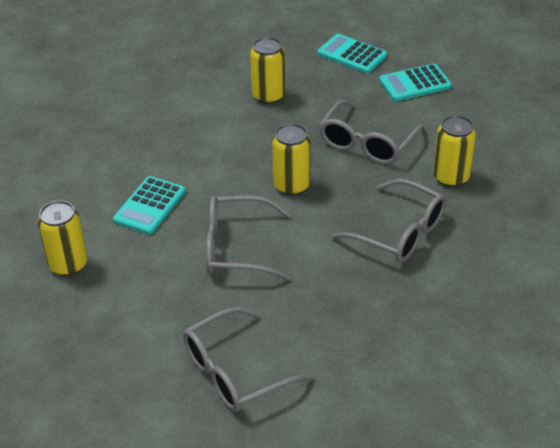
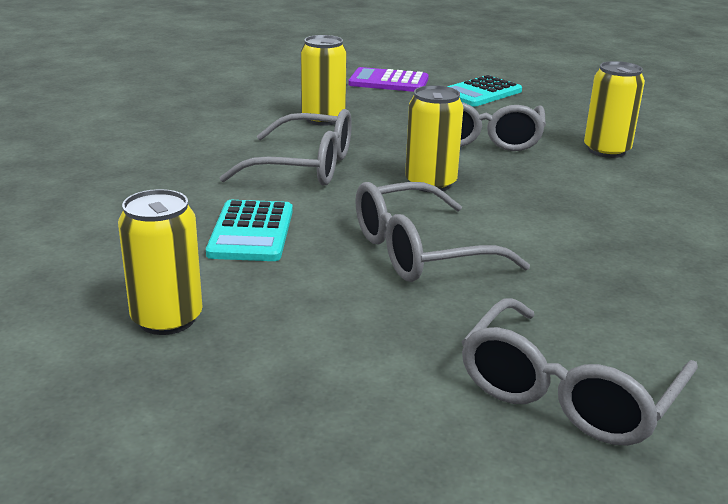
camera: 25 degrees left, 15 degrees down
(352, 54) = (388, 82): turquoise calculator -> purple calculator
(399, 232) = (608, 202): grey glasses -> grey glasses (304, 167)

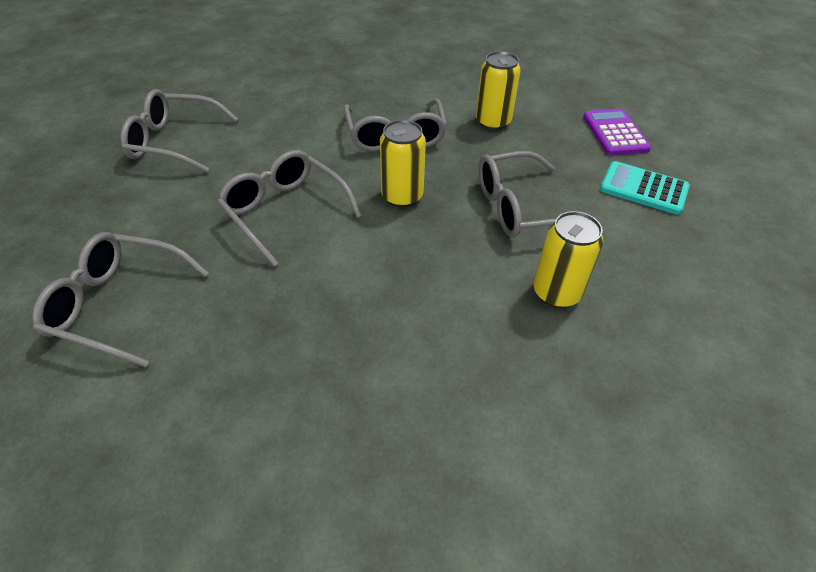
camera: 70 degrees right, 20 degrees up
(167, 319) = (175, 142): yellow can -> grey glasses
(251, 232) = (284, 141): turquoise calculator -> none

